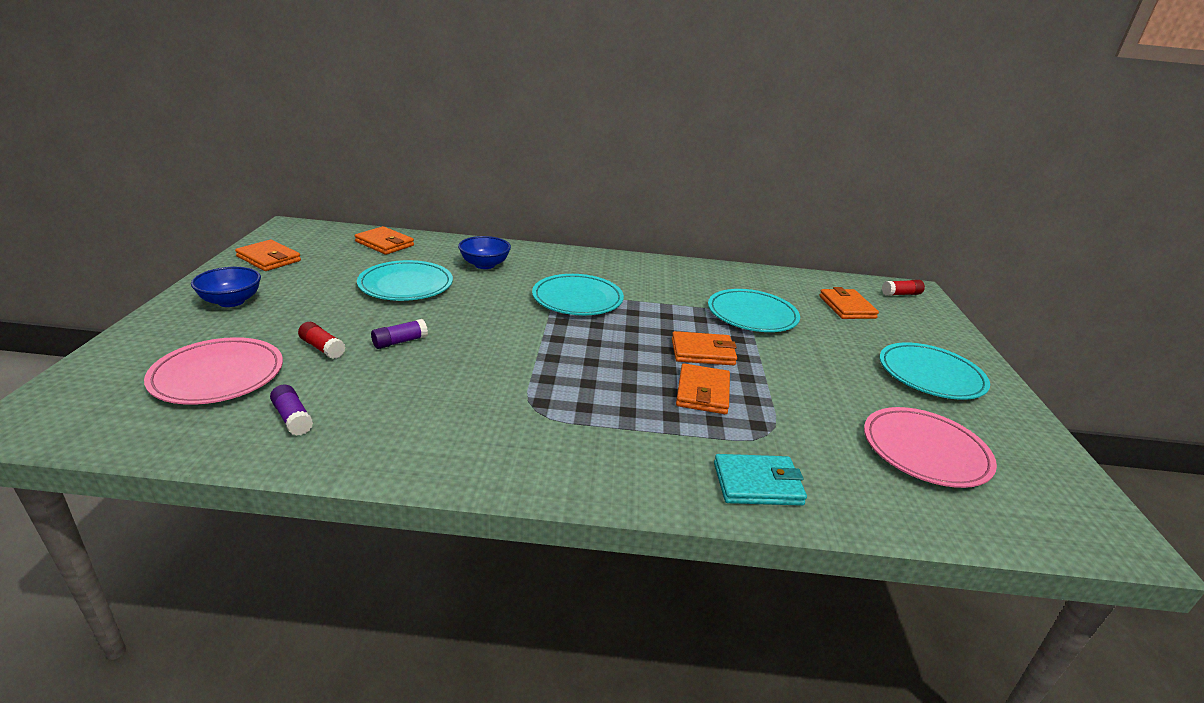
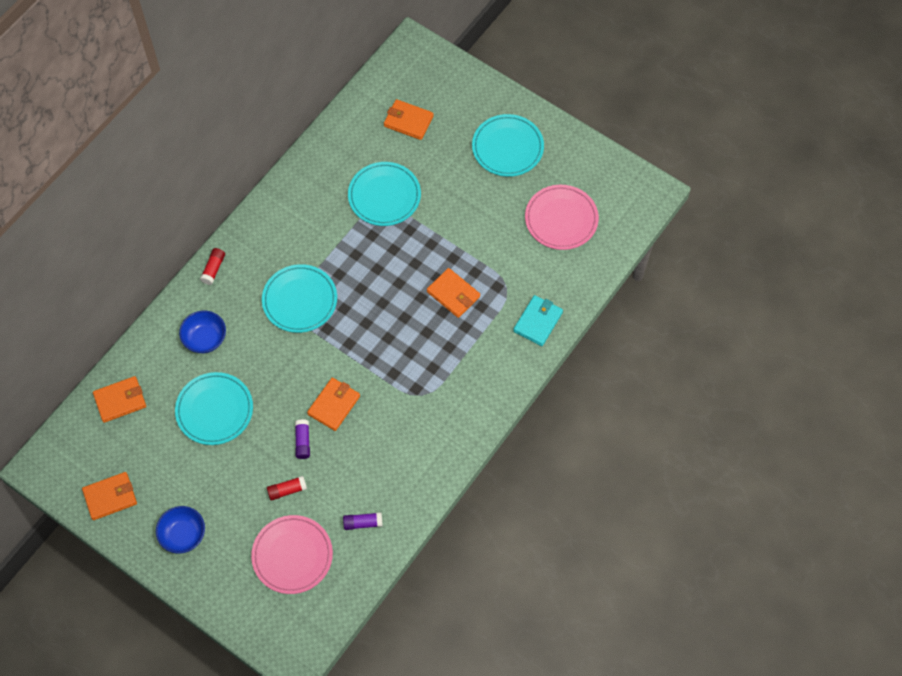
camera: 55 degrees left, 35 degrees up
(702, 352) = (412, 263): orange wallet -> orange wallet (334, 405)
(901, 294) = (411, 64): red glue stick -> red glue stick (213, 269)

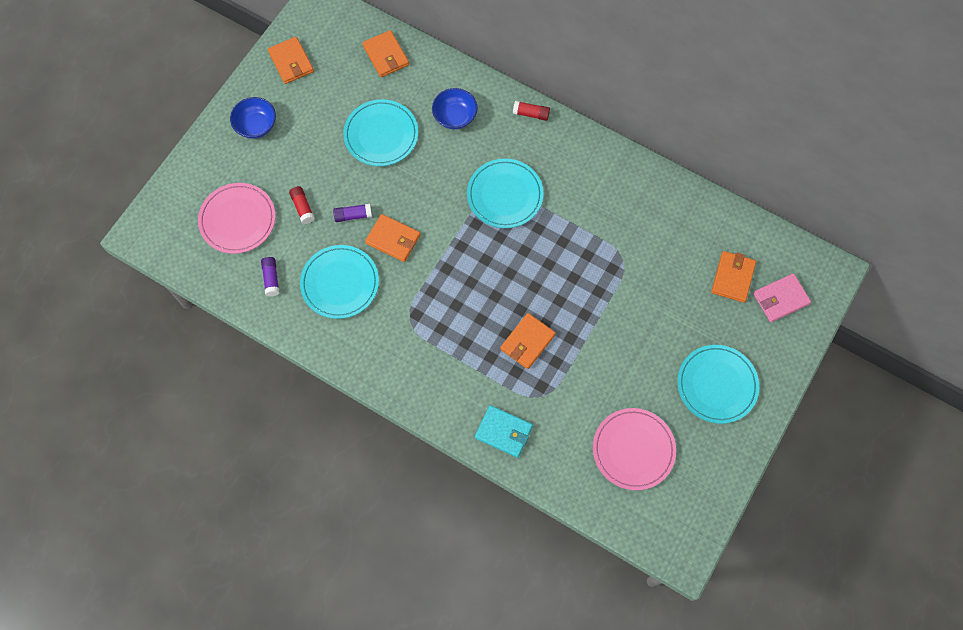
camera: 85 degrees right, 5 degrees up
(384, 196) = (636, 262): turquoise plate -> turquoise plate (340, 283)
(432, 87) = (780, 299): none -> pink wallet

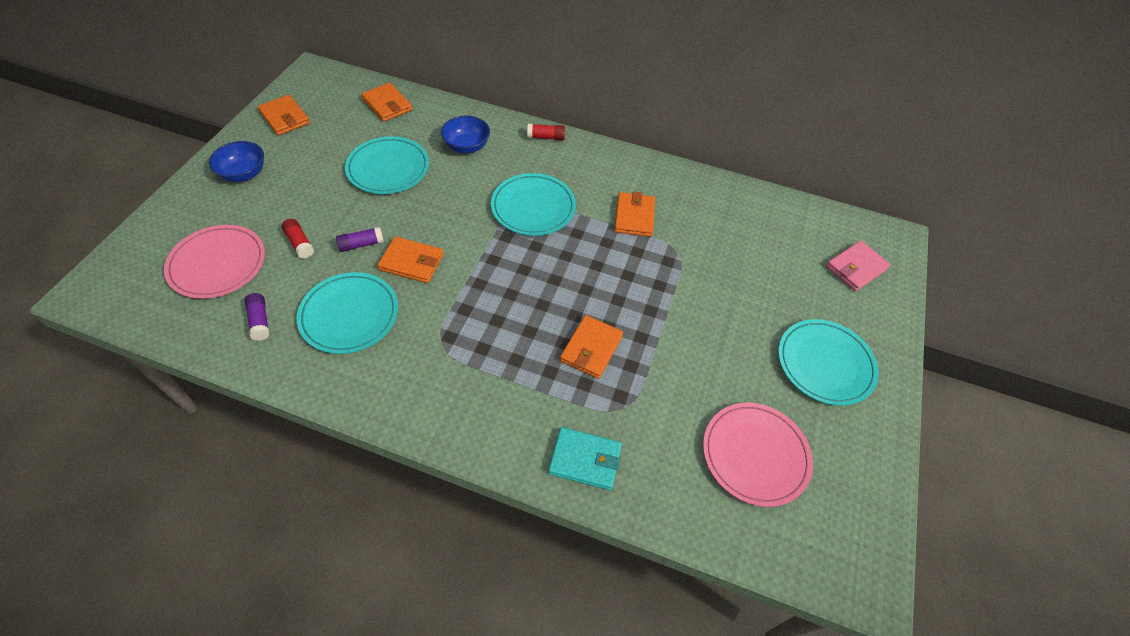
camera: 15 degrees left, 15 degrees down
(733, 278) = (798, 254): orange wallet -> orange wallet (634, 217)

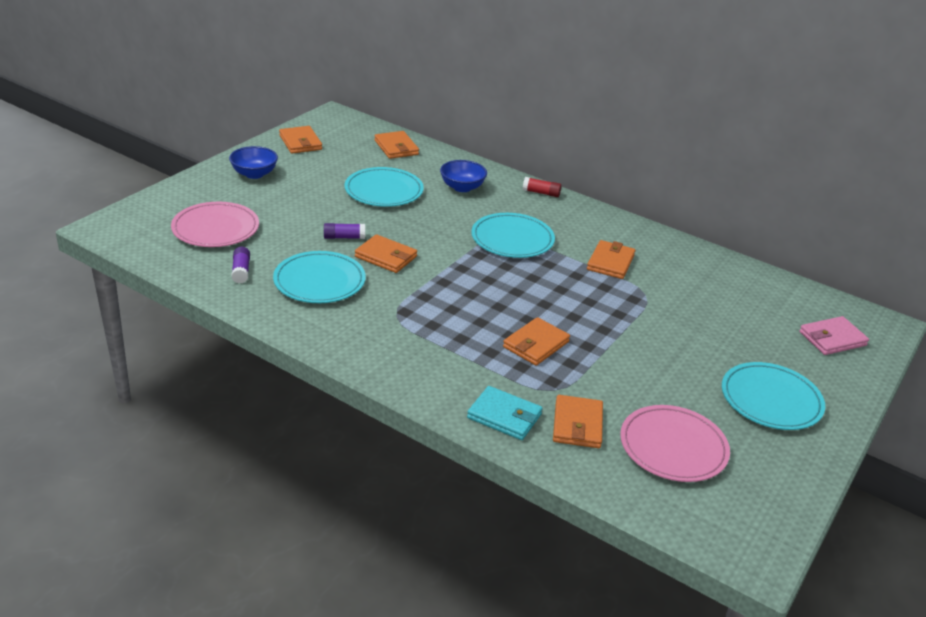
camera: 15 degrees right, 20 degrees down
(300, 243) = (289, 227): red glue stick -> none
(658, 451) = (577, 425): none -> orange wallet

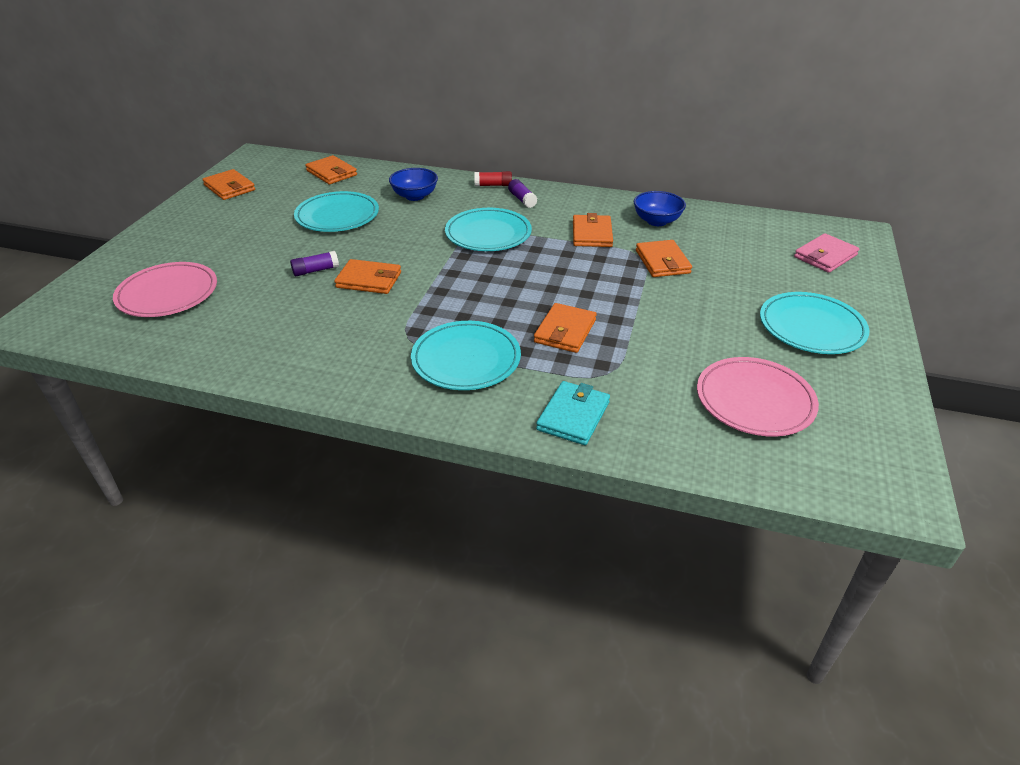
camera: 15 degrees left, 5 degrees up
(241, 271) = (214, 332): purple glue stick -> purple glue stick (522, 199)
(254, 174) = (191, 228): blue bowl -> blue bowl (656, 221)
(319, 281) = (308, 322): turquoise plate -> turquoise plate (466, 359)
(504, 416) = (573, 416): turquoise wallet -> turquoise wallet turned 75 degrees counterclockwise
(577, 425) = (651, 404): orange wallet -> orange wallet (662, 262)

